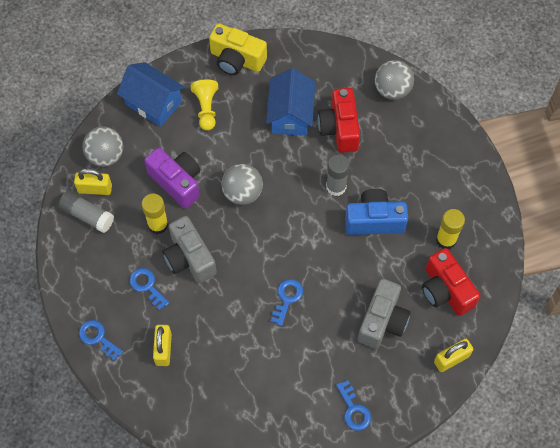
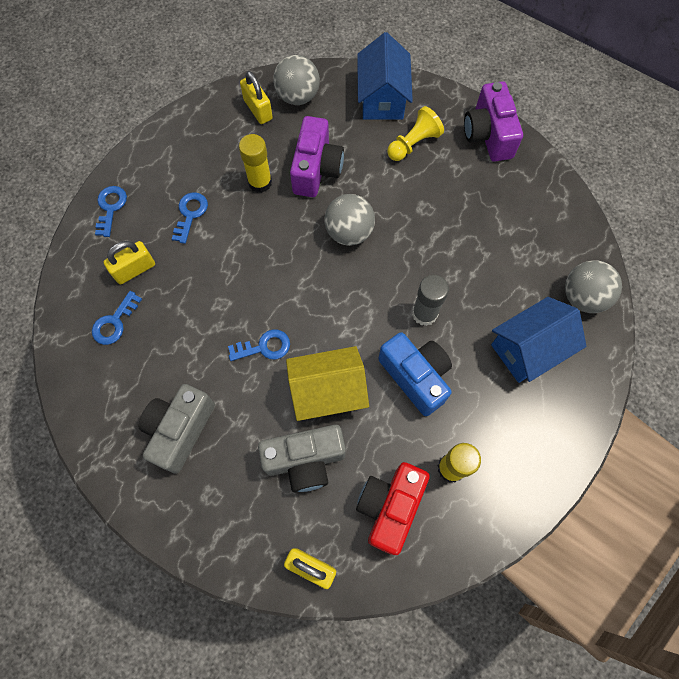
camera: 55 degrees right, 5 degrees up
(87, 215) = (227, 121): grey glue stick -> none
(189, 258) = (245, 230): grey camera -> grey camera (180, 430)
(236, 60) = (488, 135): yellow camera -> purple camera
(290, 115) = (469, 219): blue house -> blue house (528, 349)
(339, 128) = (493, 274): red camera -> none
(346, 279) = (327, 391): none -> yellow house
(354, 410) = (183, 495): blue key -> blue key (114, 322)

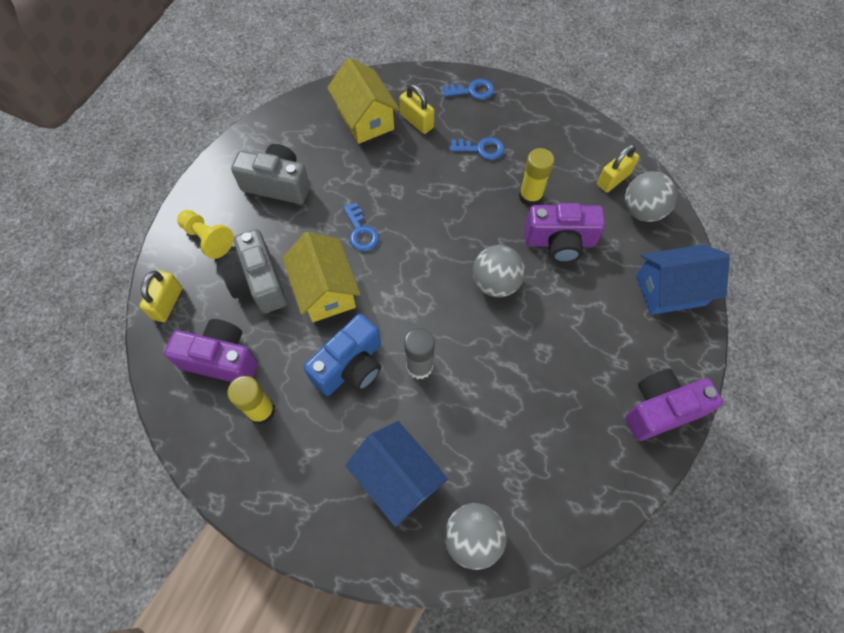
camera: 80 degrees right, 5 degrees down
(114, 322) = (365, 119): blue key -> yellow house
(389, 507) = (221, 359): red camera -> purple camera
(413, 143) = (621, 330): yellow pawn -> yellow pawn (208, 239)

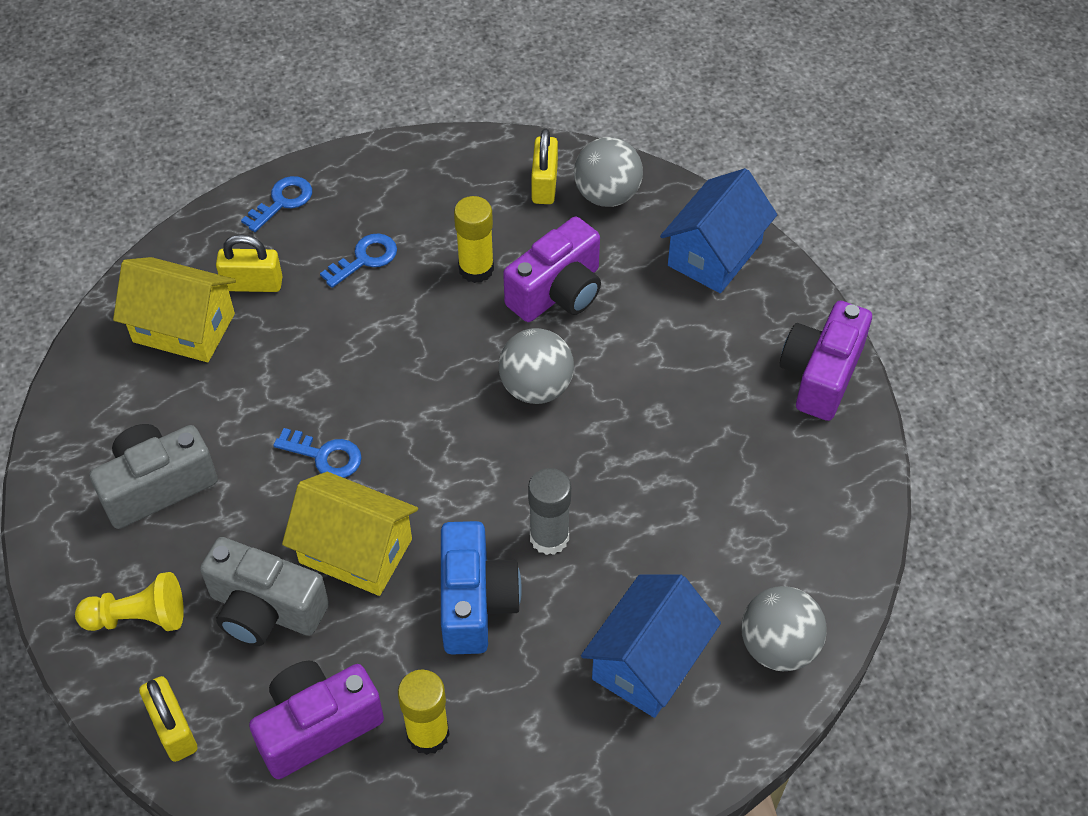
camera: 45 degrees left, 10 degrees down
(398, 478) = (648, 662): blue house -> blue house turned 60 degrees counterclockwise

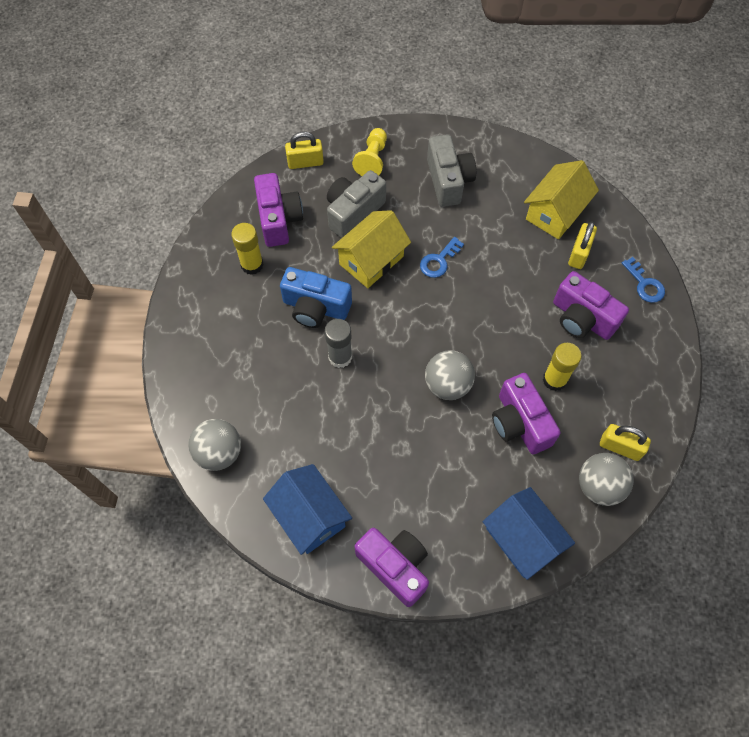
camera: 110 degrees right, 10 degrees up
(365, 259) = (582, 318): blue key -> purple camera
(648, 662) = (242, 380): blue house -> blue house (309, 516)

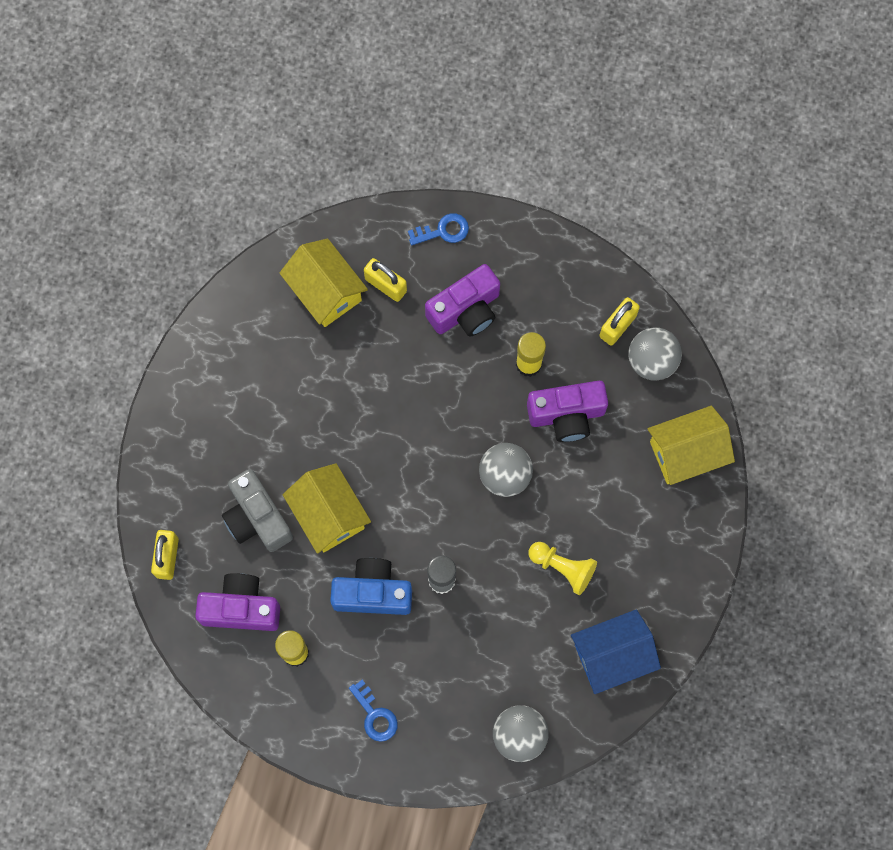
camera: 75 degrees left, 10 degrees up
(315, 307) = (373, 592): blue camera -> blue camera turned 120 degrees counterclockwise
(372, 159) = (187, 476): yellow pawn -> yellow pawn (563, 568)
(395, 566) = (683, 583): purple camera -> none
(439, 261) = (351, 439): blue key -> blue key (375, 715)
(448, 181) = (246, 396): grey camera -> none
(522, 539) = (686, 452): blue house -> yellow house

